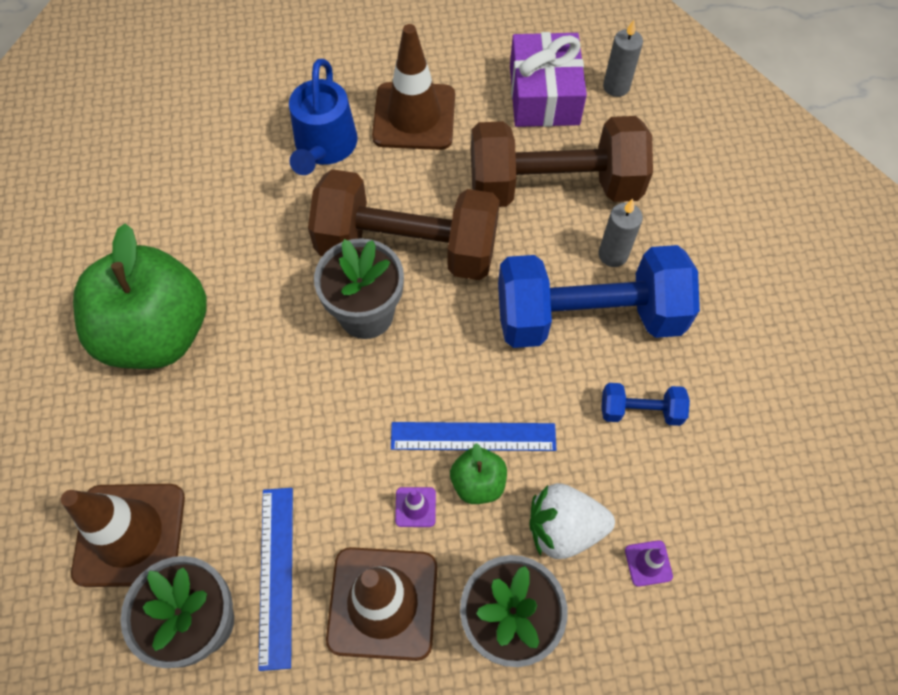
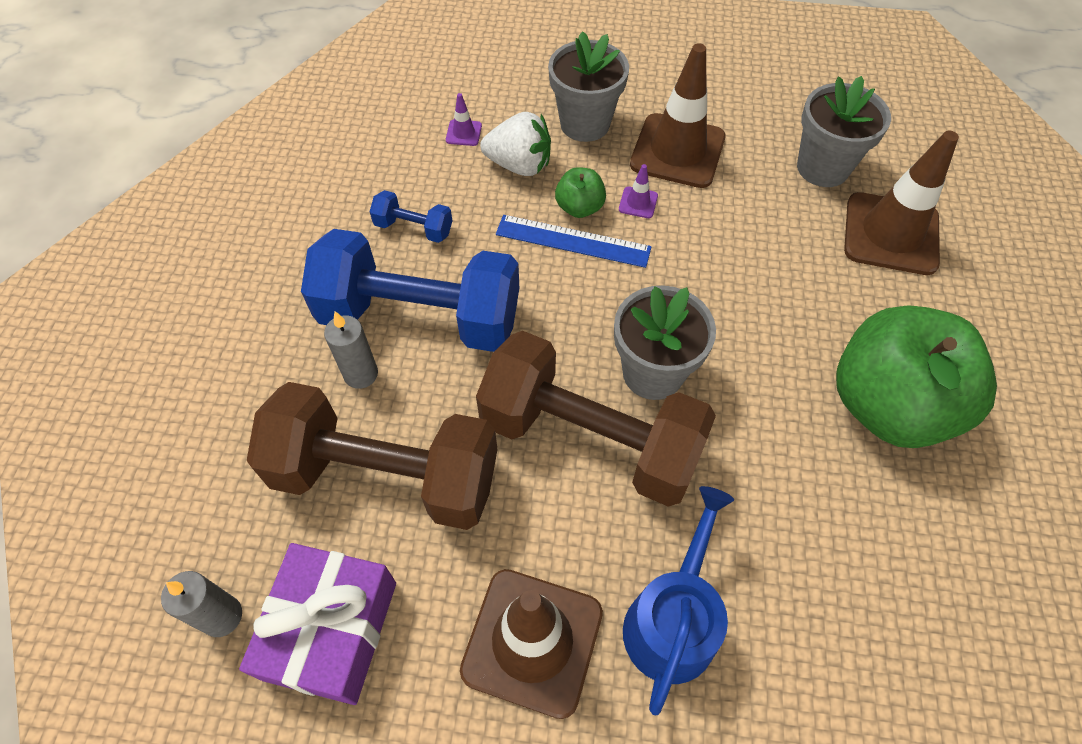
camera: 165 degrees left, 5 degrees down
(276, 575) = (762, 183): blue ruler -> none

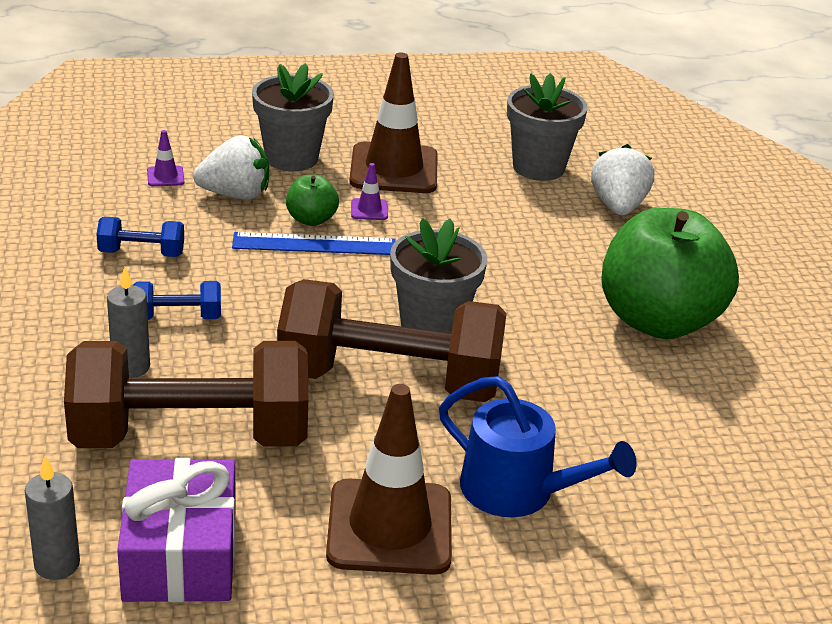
camera: 20 degrees left, 25 degrees down
(420, 316) = (177, 317): blue dumbbell -> blue dumbbell, size x0.42
(672, 620) = (518, 491): blue watering can -> blue watering can turned 120 degrees clockwise
(891, 234) = (618, 206): brown traffic cone -> white strawberry

